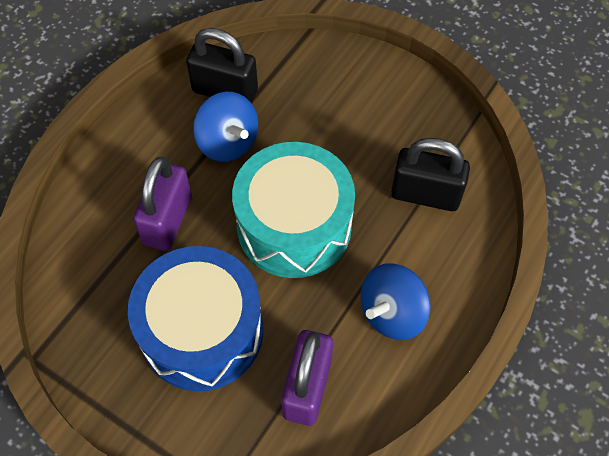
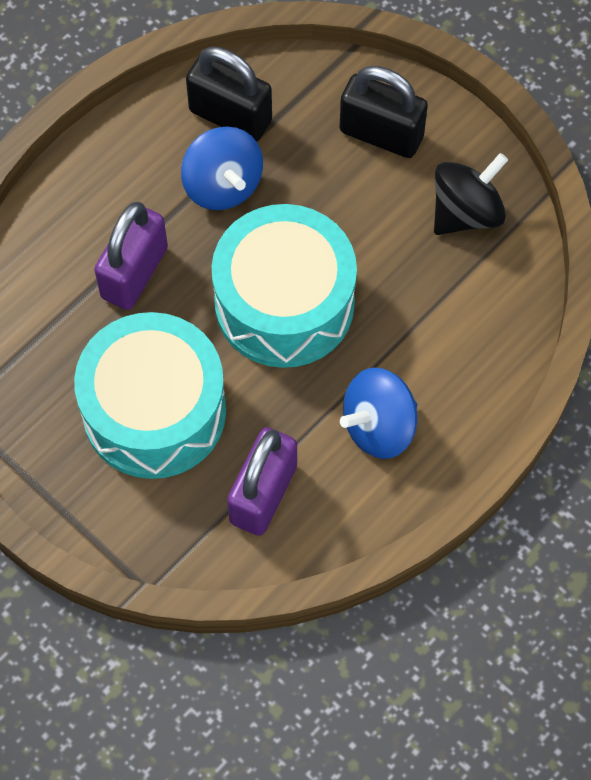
camera: 10 degrees right, 5 degrees up
(202, 331) = (154, 411): blue drum -> turquoise drum
(422, 134) = (466, 212): none -> black spinning top
(425, 194) = (452, 290): black padlock -> black padlock (381, 133)

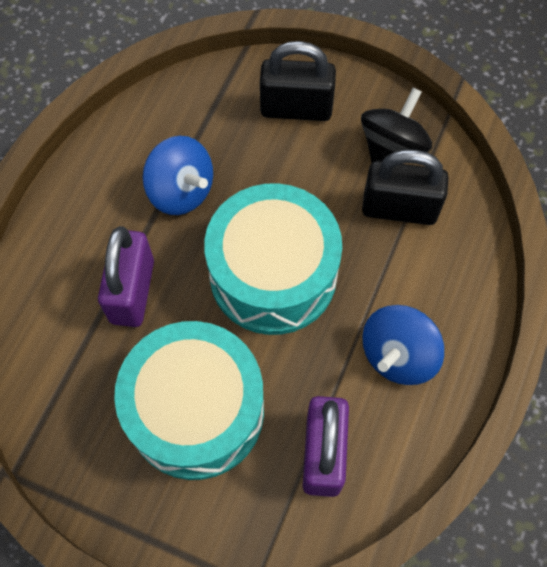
camera: 20 degrees left, 0 degrees up
(230, 116) = (166, 132): black padlock -> black padlock (399, 208)

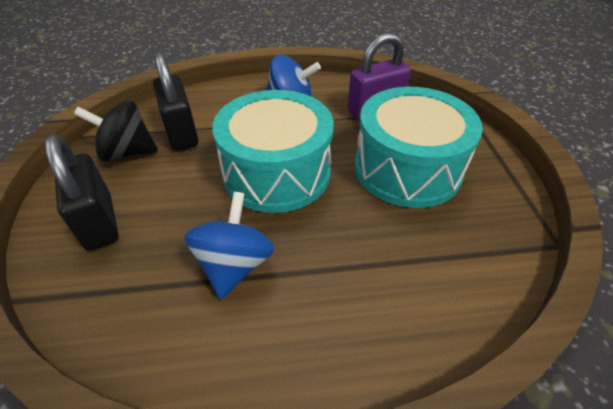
camera: 120 degrees left, 20 degrees down
(132, 291) = (357, 249): purple padlock -> none

